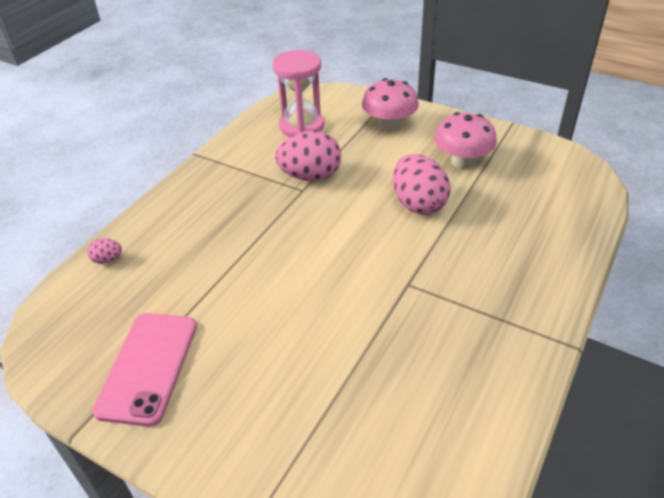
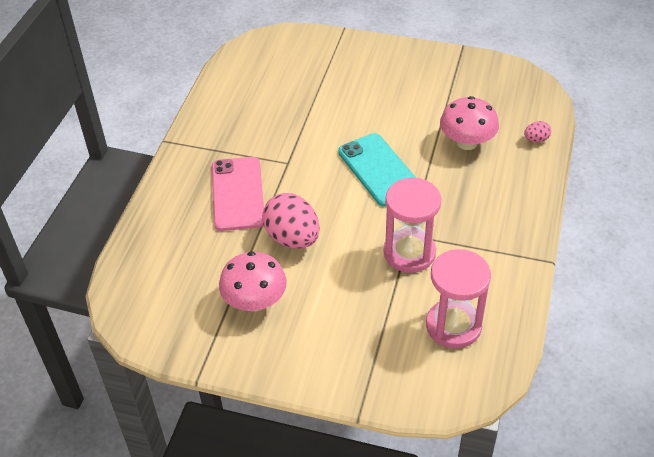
camera: 165 degrees right, 5 degrees up
(148, 367) = (445, 81): pink phone -> pink phone (237, 194)
(303, 256) = (379, 170): none -> turquoise phone
(310, 176) = (409, 253): pink egg -> pink hourglass
(389, 125) = (348, 346): pink mushroom -> pink mushroom (467, 142)

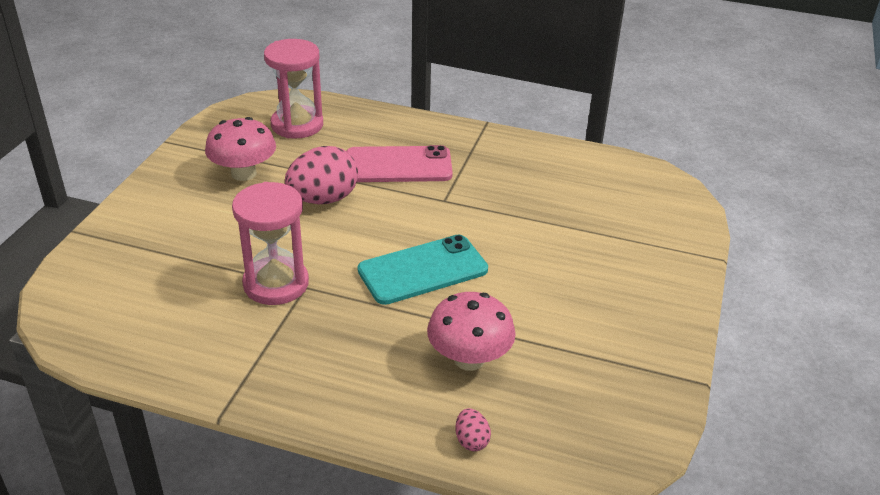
camera: 90 degrees right, 10 degrees down
(453, 326) = (153, 308): pink hourglass -> pink hourglass (297, 125)

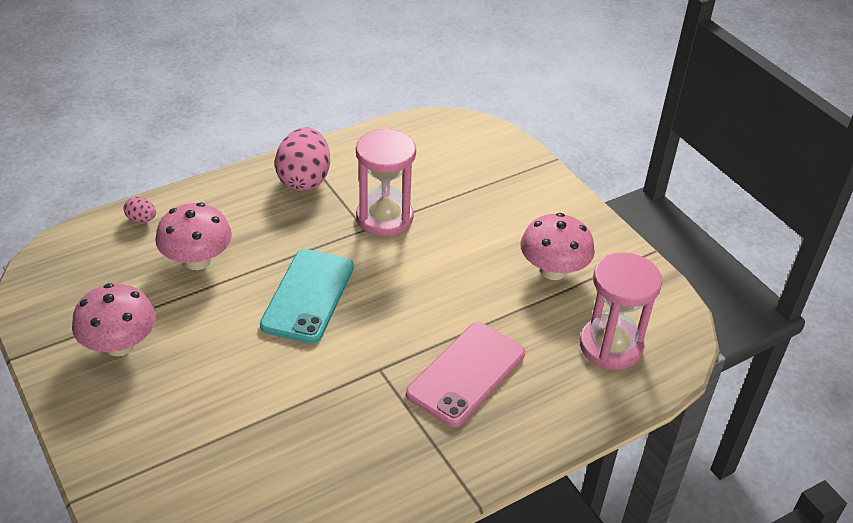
camera: 130 degrees right, 5 degrees up
(323, 199) = (463, 295): pink egg -> pink egg (304, 180)
(605, 333) = (120, 345): none -> pink mushroom

